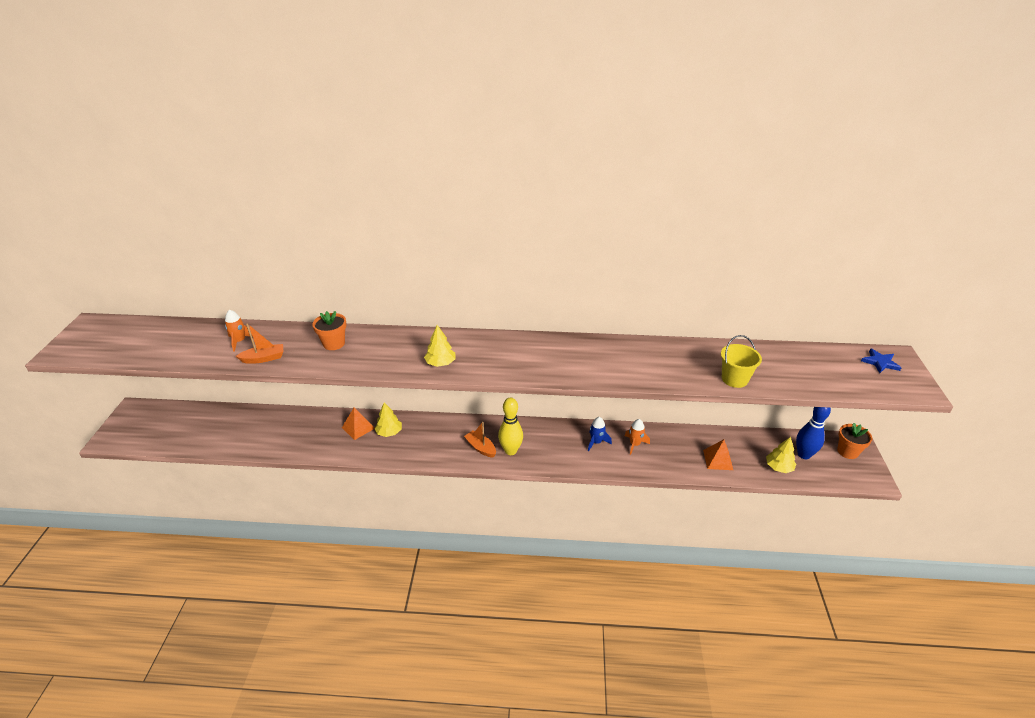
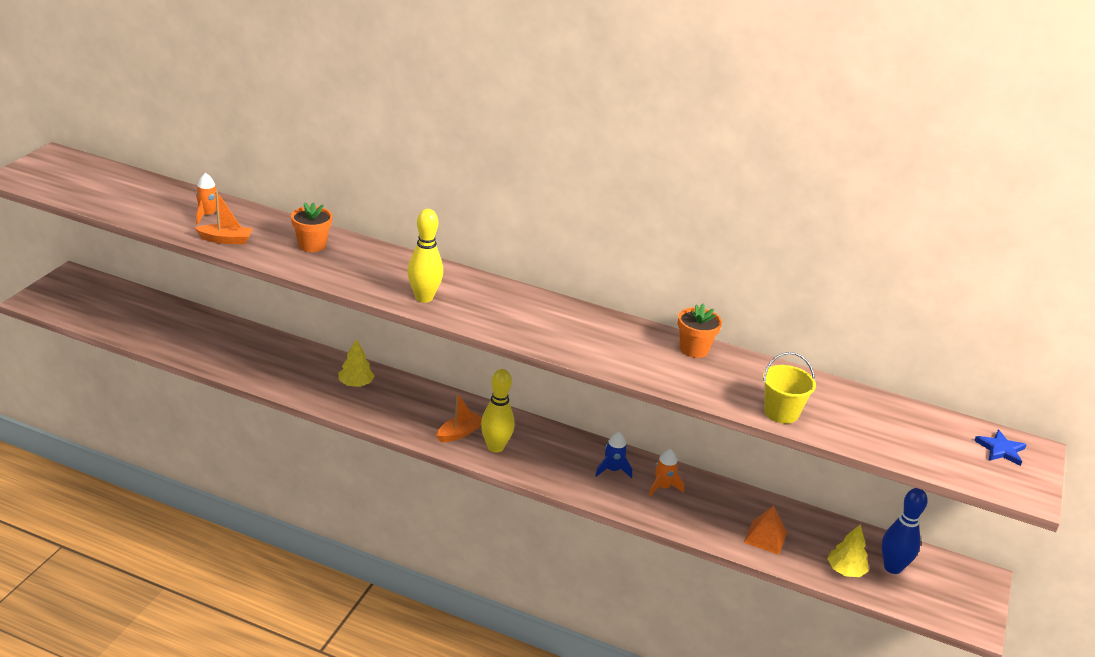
camera: 15 degrees right, 5 degrees down
(358, 427) = (321, 368): orange pyramid -> none
(440, 363) = (424, 298): yellow tree -> yellow bowling pin
(480, 448) = (459, 433): orange boat -> orange boat turned 75 degrees clockwise
(847, 451) = (960, 583): orange flower pot -> orange flower pot (694, 349)

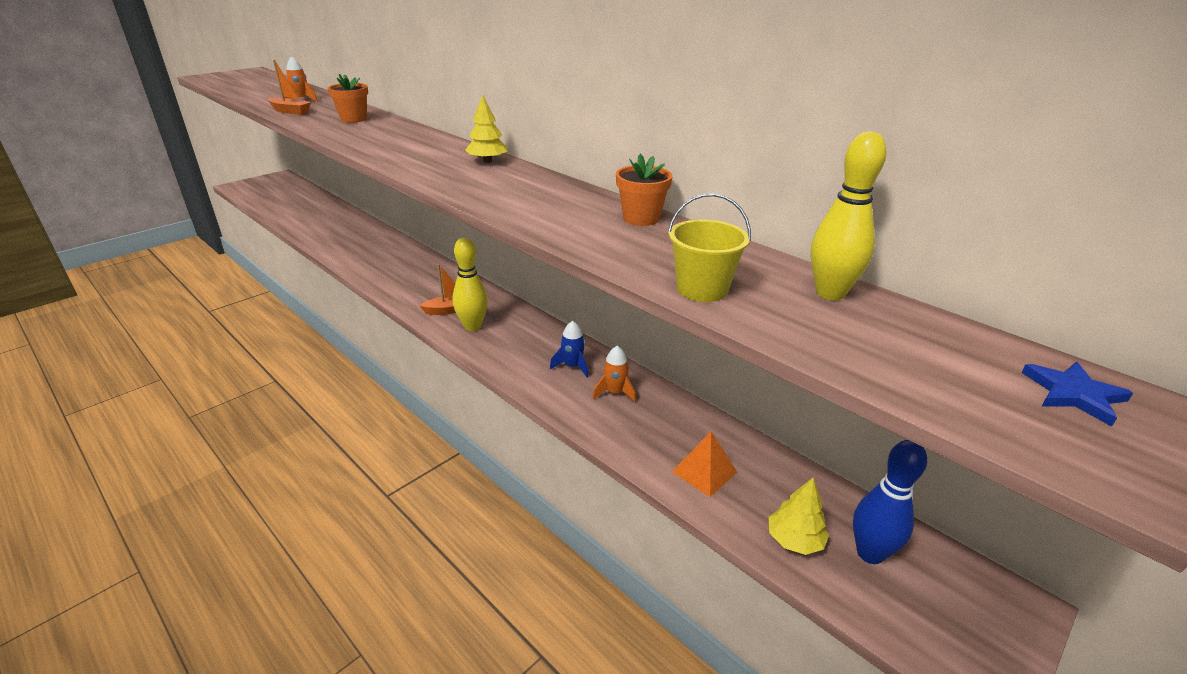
camera: 25 degrees right, 0 degrees up
(355, 384) = (400, 262): yellow tree -> yellow tree (487, 161)
(424, 298) = (398, 154): yellow bowling pin -> yellow bowling pin (830, 293)

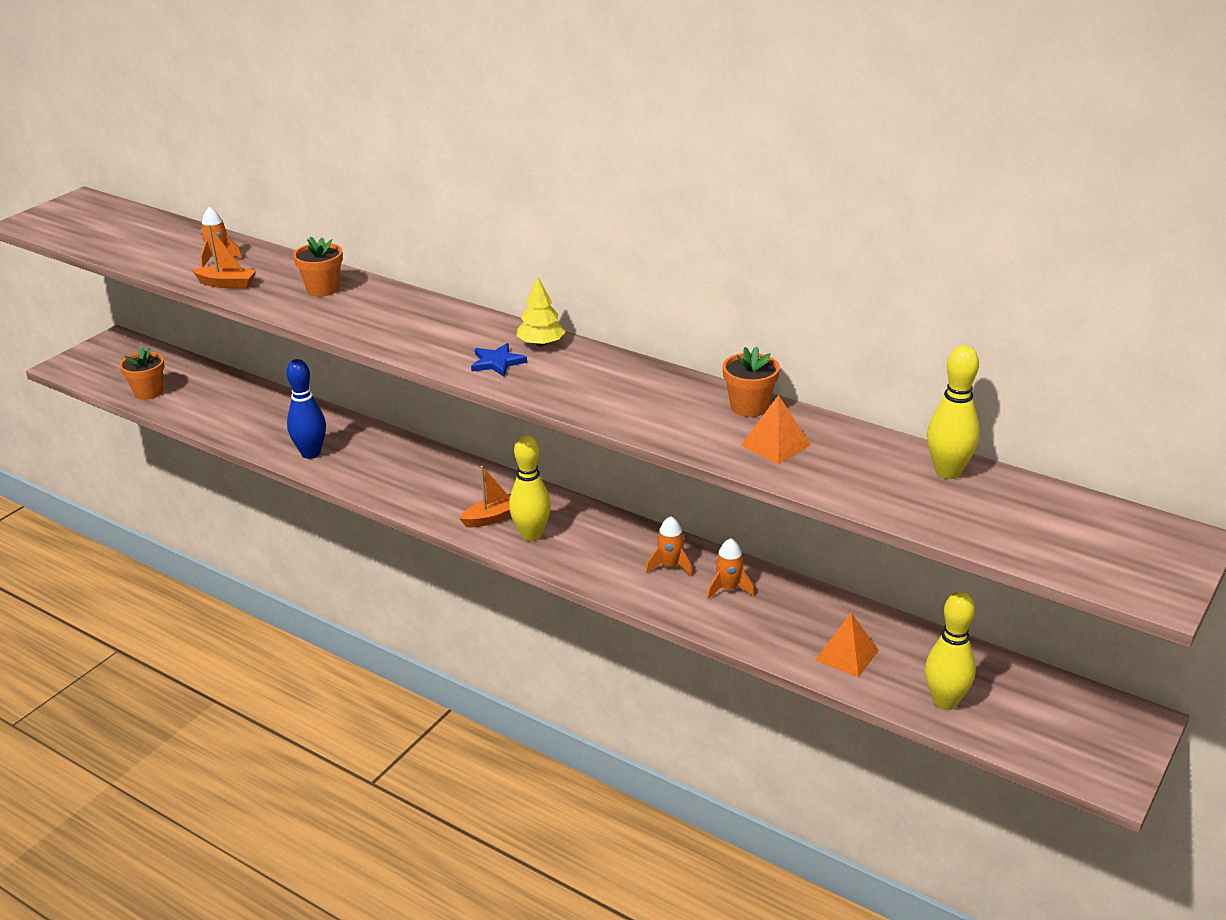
camera: 10 degrees left, 0 degrees up
(275, 205) = (148, 392): none -> orange flower pot
(572, 366) = (670, 566): blue rocket -> orange rocket
(651, 249) = (775, 445): none -> orange pyramid
(702, 289) = (837, 484): yellow bucket -> none
(794, 540) = (945, 702): yellow tree -> yellow bowling pin
(870, 553) = (1013, 701): blue bowling pin -> blue bowling pin (311, 453)
(1073, 394) = (1137, 538): blue star -> blue star (497, 362)

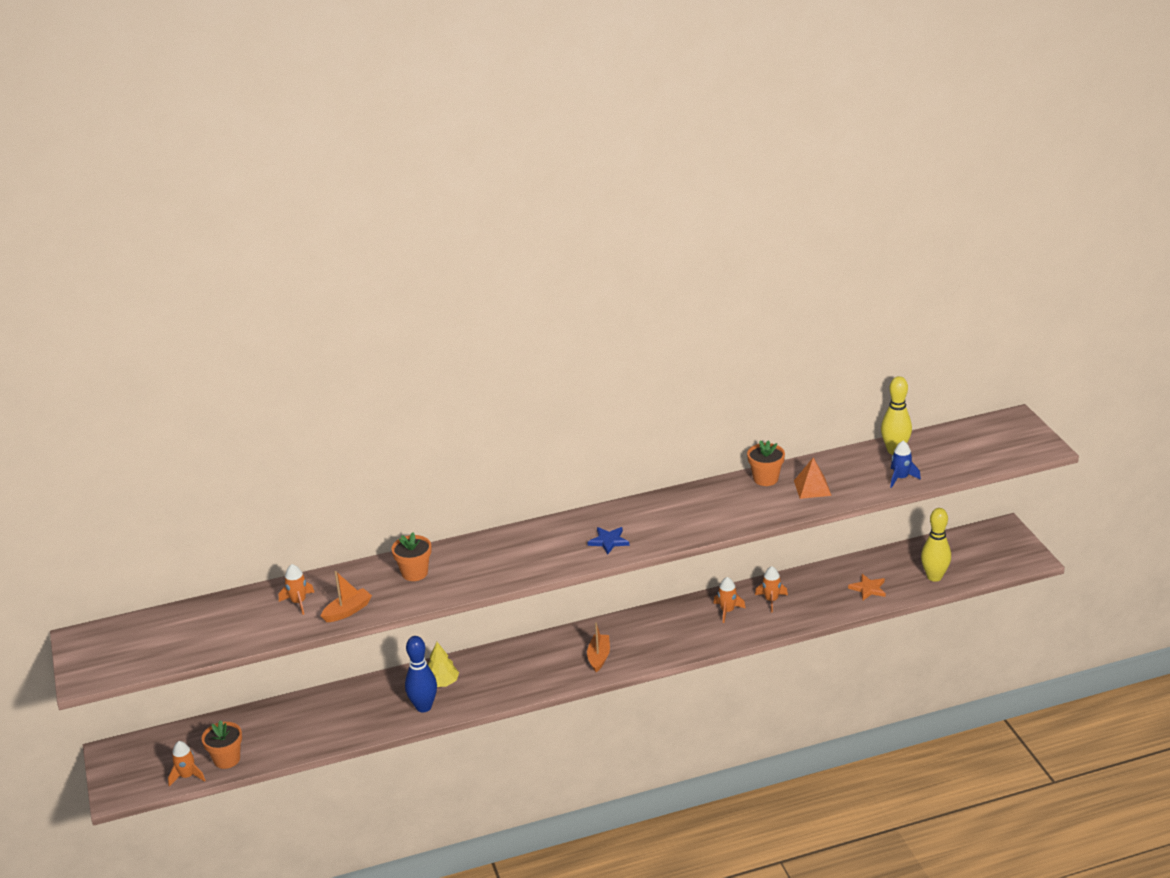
camera: 50 degrees left, 0 degrees up
(111, 385) = (187, 776): none -> orange rocket
(531, 535) = (635, 649): yellow bowling pin -> none
(541, 344) = (606, 517): yellow tree -> yellow tree (442, 682)
(846, 655) = (868, 589): orange pyramid -> orange star
(892, 500) = (900, 478): none -> blue rocket

